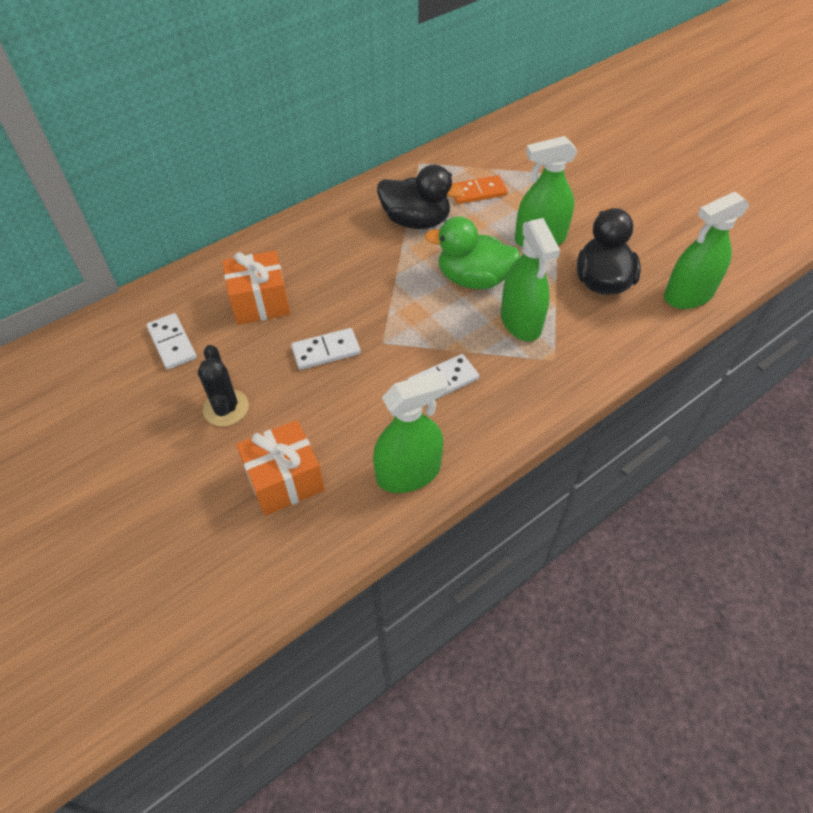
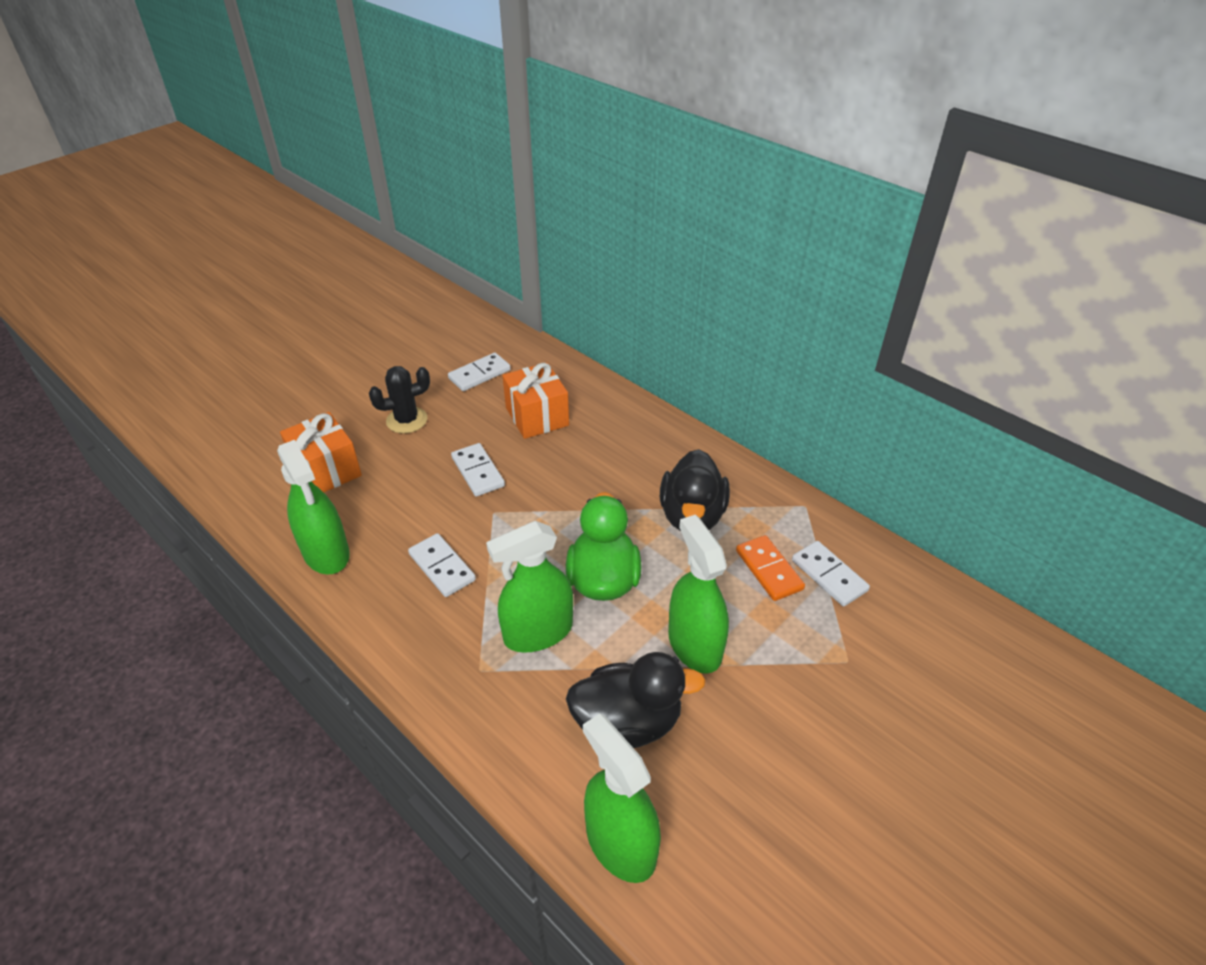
camera: 80 degrees right, 10 degrees down
(487, 166) = (829, 575): none -> white domino

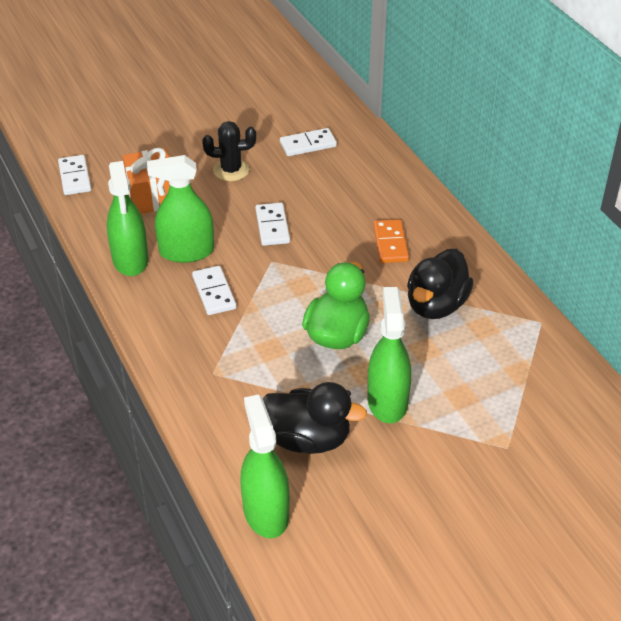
camera: 20 degrees right, 0 degrees up
(537, 416) = (342, 192): orange gift -> none
(538, 632) = (268, 359): green spray bottle -> green spray bottle (186, 252)
(768, 570) = (479, 364): orange domino -> orange domino (390, 243)
(829, 575) = (529, 381): white domino -> white domino (74, 177)

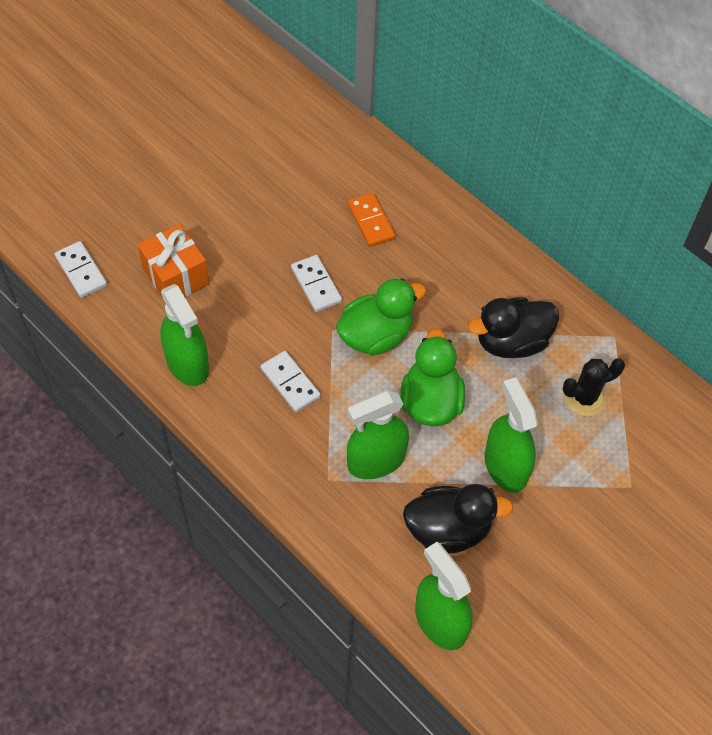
camera: 20 degrees left, 15 degrees up
(186, 252) = (241, 339): green spray bottle -> green spray bottle (376, 461)
(231, 170) = (245, 222): black cactus -> black cactus (584, 398)
(308, 144) = (311, 169): white domino -> none
(309, 274) = (376, 336): none -> green duck
(390, 243) = (441, 277): orange domino -> orange domino (370, 221)
(436, 305) = (511, 342): black duck -> black duck turned 60 degrees clockwise

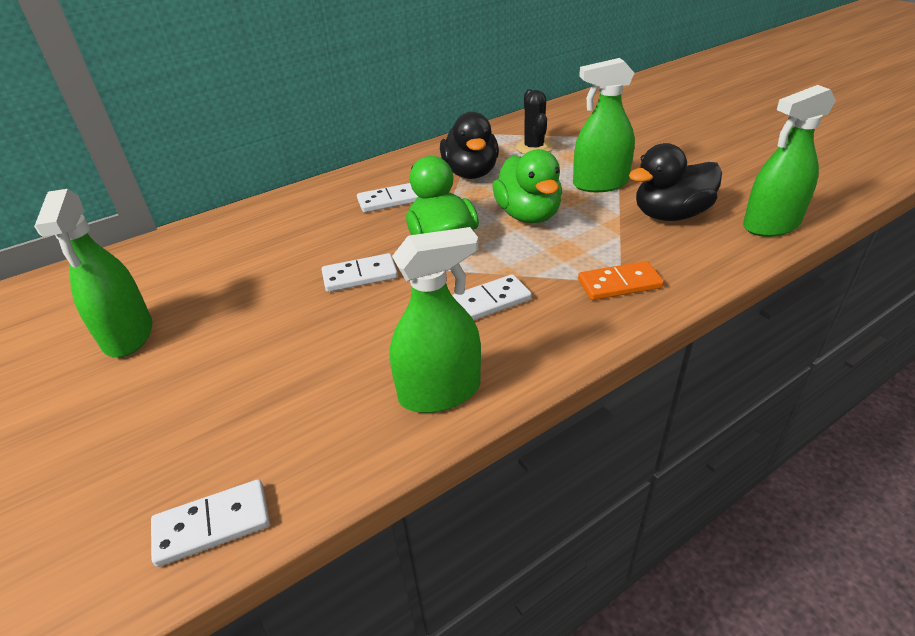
camera: 75 degrees left, 20 degrees down
(176, 276) = (286, 398): orange gift -> none
(370, 221) = (295, 235): orange domino -> orange domino (619, 284)
(376, 461) = (595, 250): green spray bottle -> green spray bottle (128, 335)
(430, 402) = (528, 215): green duck -> green duck turned 120 degrees counterclockwise
(442, 280) = (389, 200): none -> white domino
(448, 530) = (670, 215): black duck -> black duck turned 120 degrees counterclockwise

